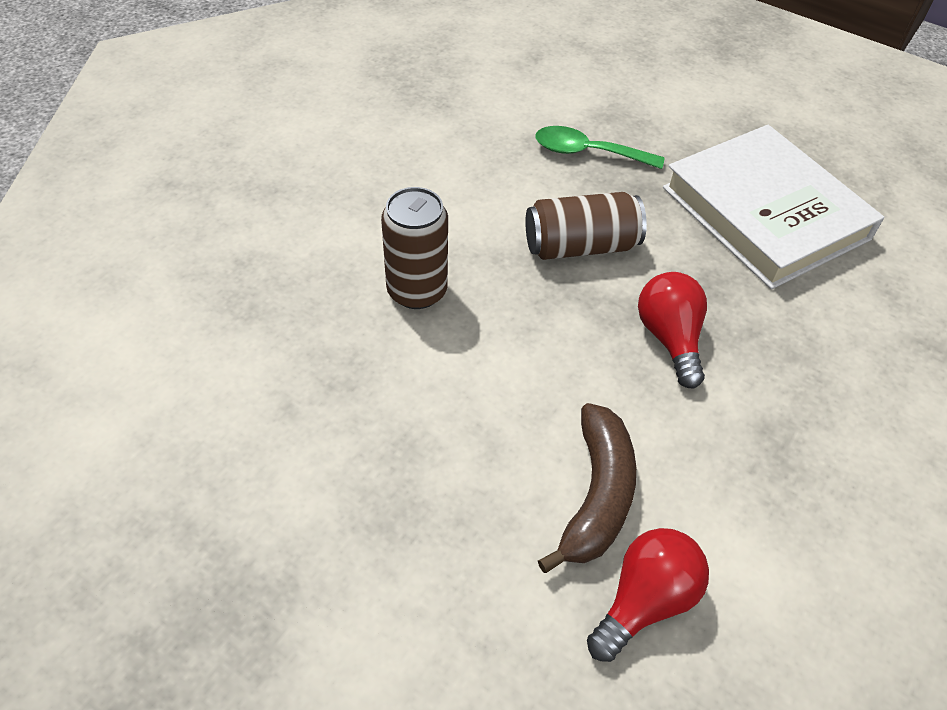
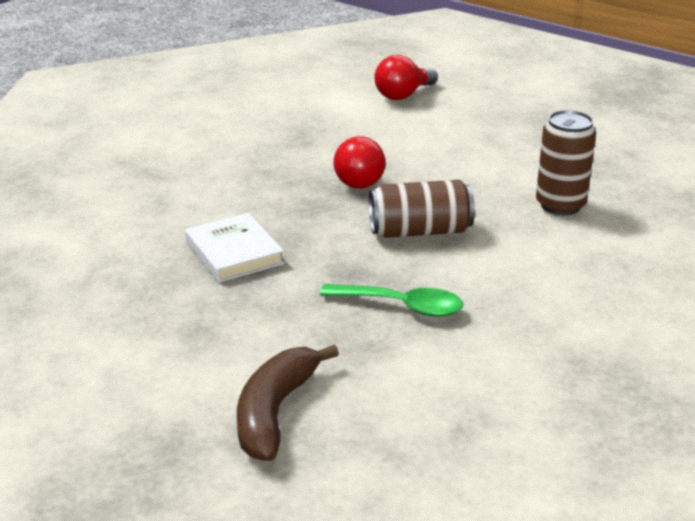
camera: 175 degrees left, 20 degrees down
(596, 495) = (424, 122): brown banana -> brown banana (275, 412)
(765, 213) = (234, 253): white book -> white book, size x0.53

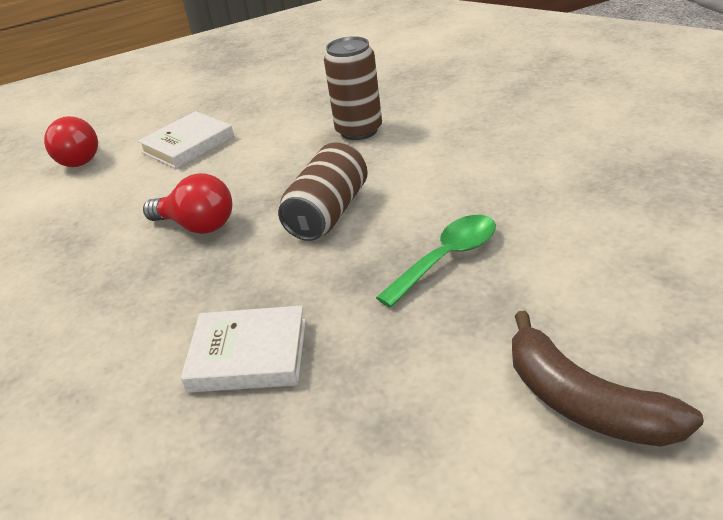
camera: 55 degrees left, 5 degrees up
(462, 132) = (188, 145): none -> white book

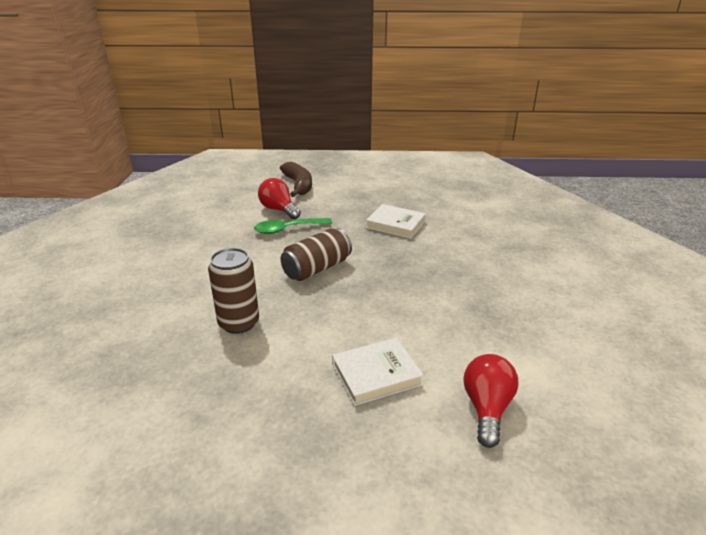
camera: 160 degrees left, 5 degrees down
(197, 226) = (396, 289): red light bulb -> red light bulb (279, 210)

